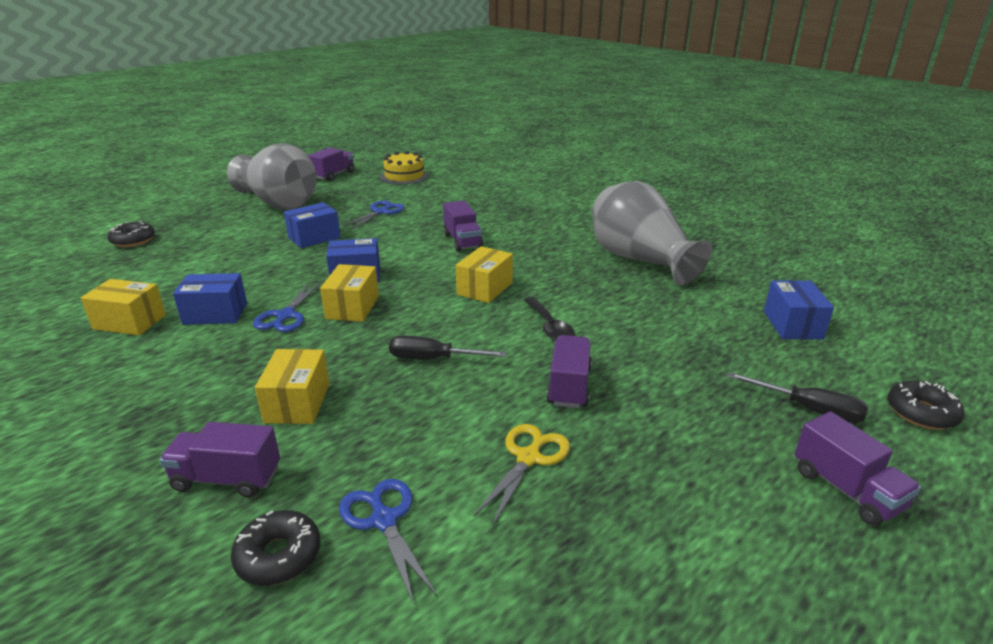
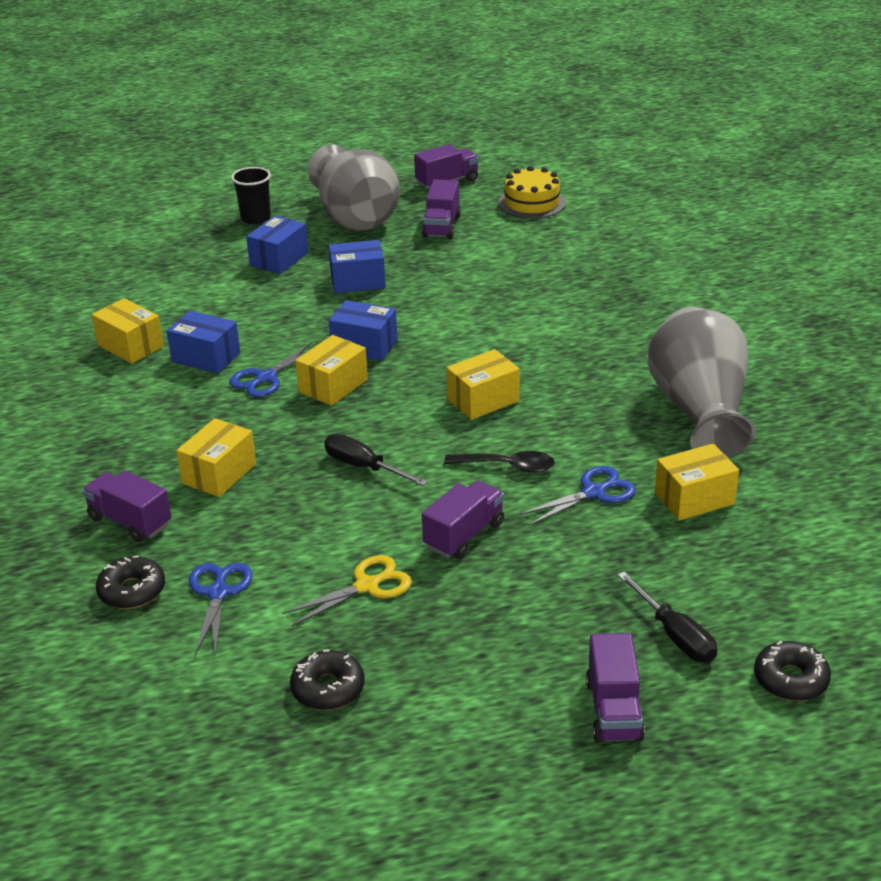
camera: 30 degrees right, 5 degrees up
(133, 240) = (179, 240): black donut -> black donut (328, 688)
(195, 216) = (255, 218): none -> black cup
(381, 212) = (457, 259): blue scissors -> blue scissors (594, 492)
(462, 241) = (515, 328): purple truck -> purple truck (441, 226)
(549, 327) = (508, 466): black spoon -> black spoon turned 90 degrees counterclockwise
(701, 311) = (694, 498): none -> yellow box
(792, 325) = (782, 547): blue box -> blue box (279, 259)

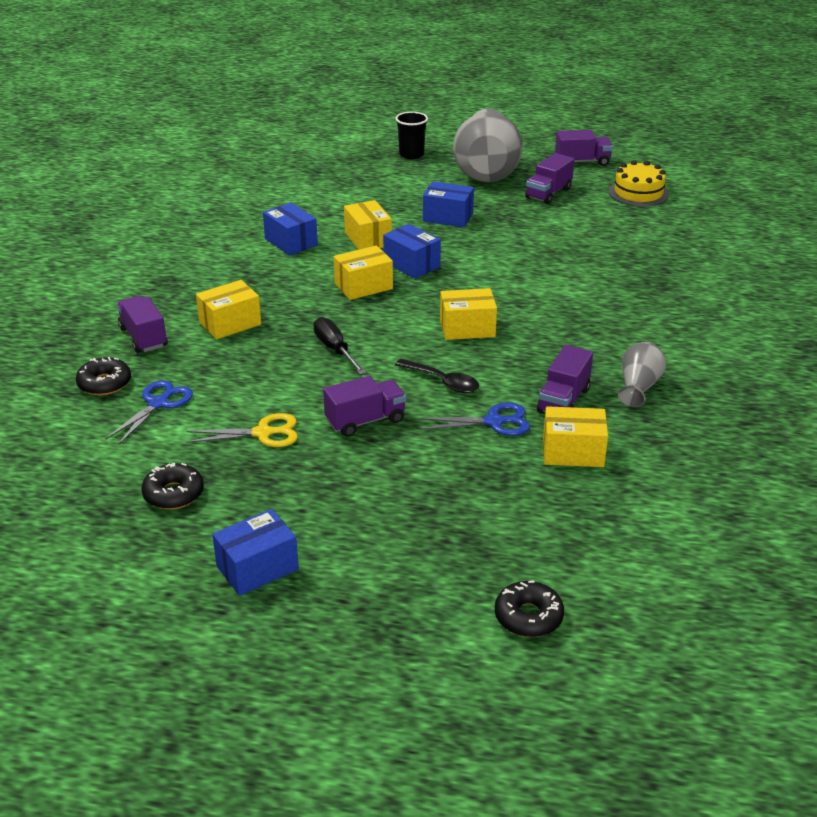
camera: 25 degrees right, 0 degrees up
(130, 346) = (247, 220): yellow box -> yellow box (368, 239)
(265, 378) = (320, 267): blue scissors -> none
(279, 259) = (403, 187): blue box -> blue box (257, 568)
(613, 710) = (364, 586): purple truck -> purple truck (563, 400)
(675, 635) = (463, 549): black screwdriver -> none
(699, 411) = (638, 387): grey vase -> grey vase, size x0.48

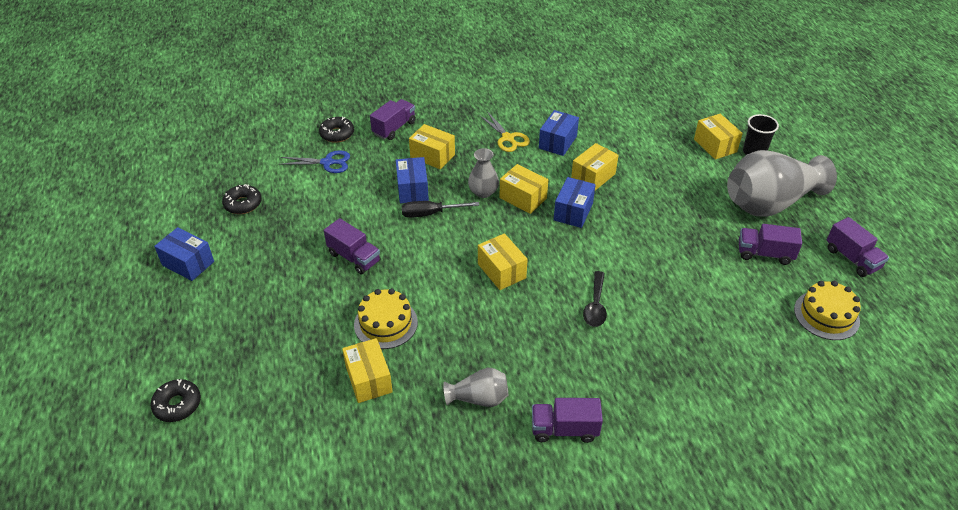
camera: 65 degrees right, 10 degrees up
(263, 433) = (318, 217): yellow scissors -> yellow scissors (508, 138)
(330, 307) = (483, 192): none -> grey vase
(335, 350) = (430, 214): black screwdriver -> black screwdriver turned 135 degrees counterclockwise
(384, 168) = (715, 145): none -> yellow box
(443, 382) = (421, 280): black spoon -> black spoon (595, 306)
(448, 217) = (664, 207): blue box -> blue box (412, 189)
(494, 422) = (385, 323): blue scissors -> yellow cake
(563, 400) = (434, 355): purple truck -> purple truck (564, 429)

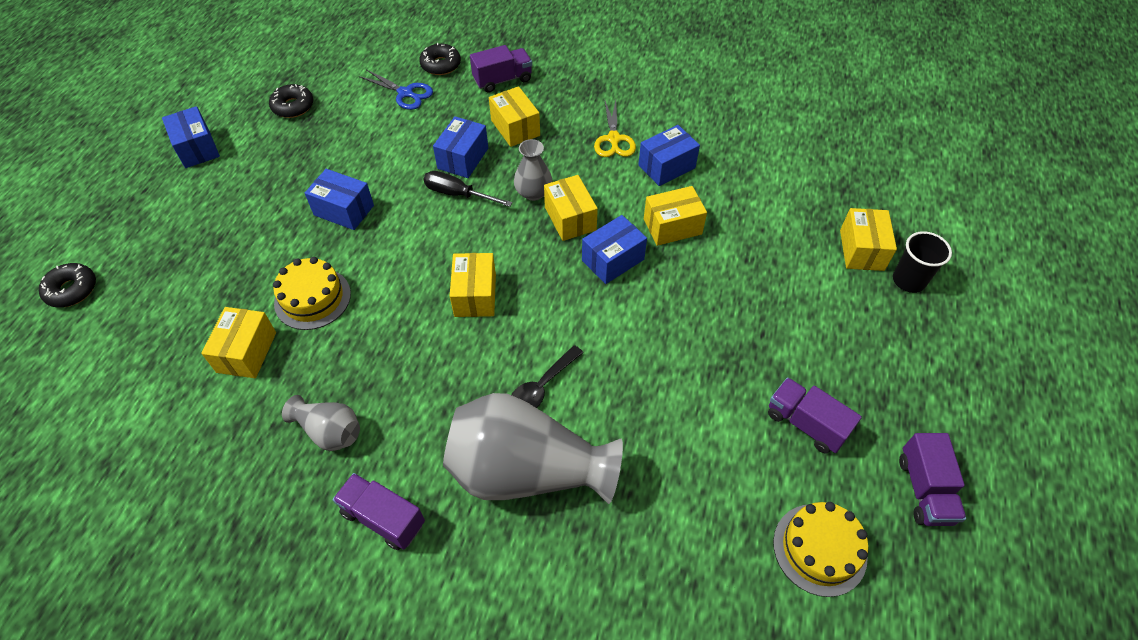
camera: 30 degrees right, 10 degrees up
(354, 257) = (344, 210): purple truck -> blue box
(769, 203) = (871, 358): grey vase -> grey vase (526, 470)

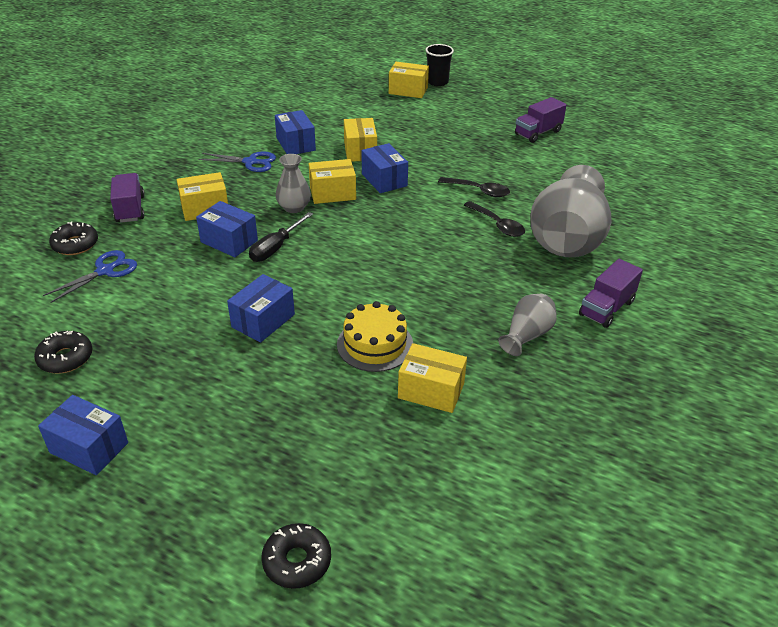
camera: 80 degrees left, 15 degrees down
(197, 148) = (89, 448): blue box -> blue box turned 45 degrees clockwise
(475, 295) = (400, 248): yellow box -> none
(614, 139) = (250, 162): yellow scissors -> blue scissors
(616, 360) = (479, 191): none -> black spoon
(819, 549) = (620, 144): yellow cake -> none
(924, 490) = (583, 108): purple truck -> none

